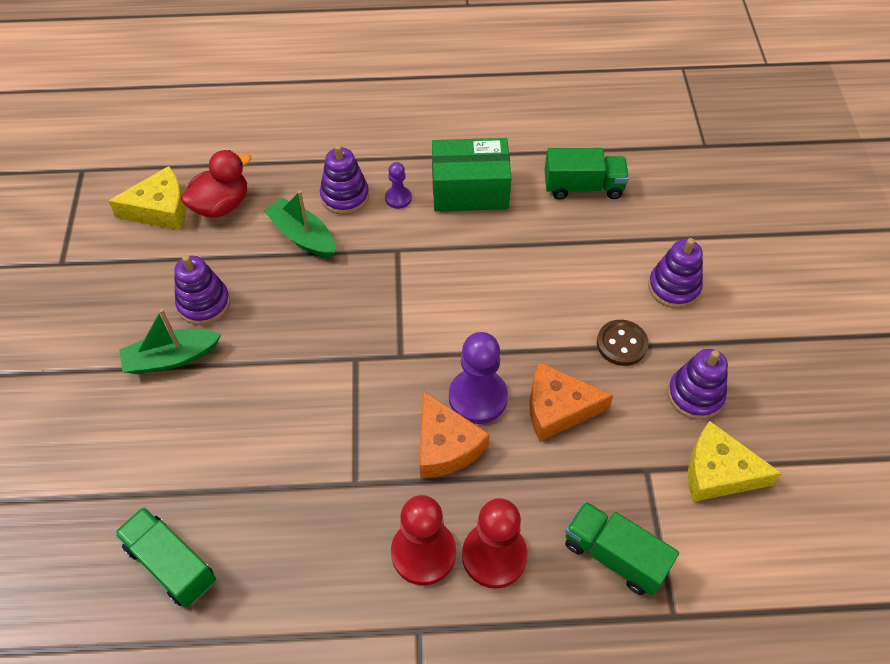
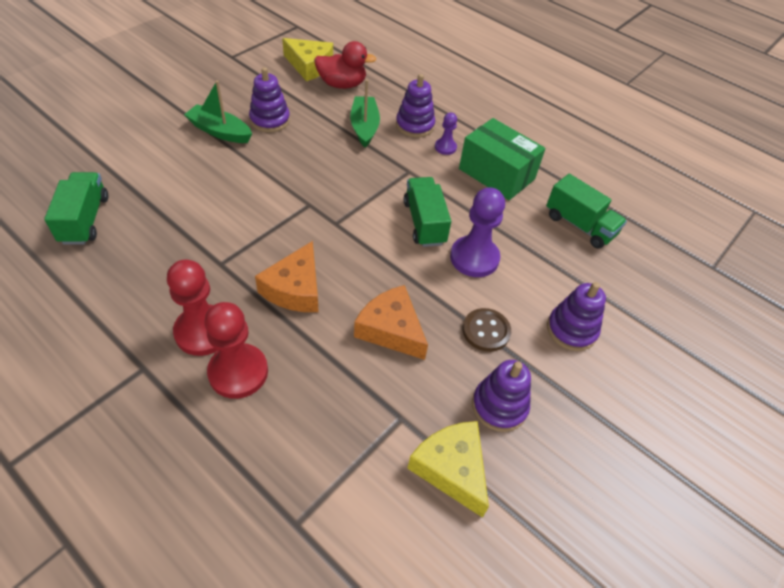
camera: 40 degrees right, 5 degrees down
(478, 397) = (349, 281): purple pawn -> purple pawn (474, 258)
(614, 555) = (309, 446): green truck -> green truck (424, 222)

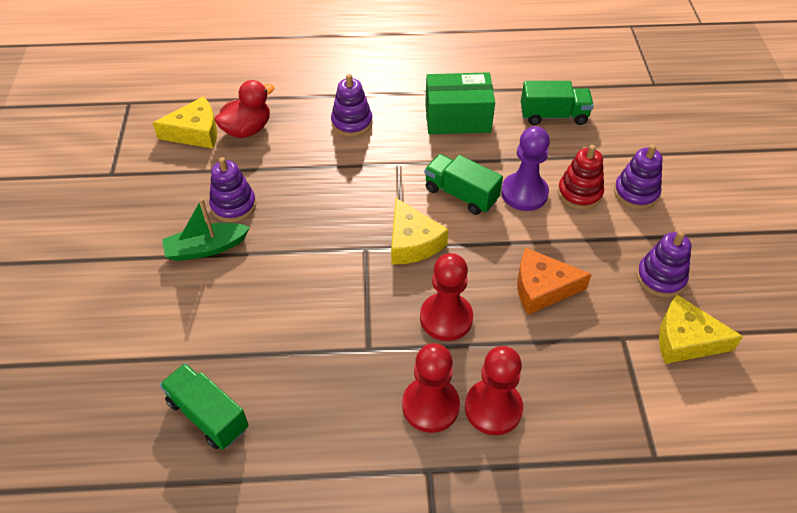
camera: 40 degrees left, 0 degrees up
(295, 289) = (446, 318): orange cheese -> red pawn
(345, 225) = (412, 242): none -> yellow cheese
(364, 127) = (317, 153): green boat -> none
(445, 147) = (397, 124): purple pawn -> none
(486, 331) = (594, 237): brown button -> none
(520, 292) = (579, 193): none -> red stacking toy

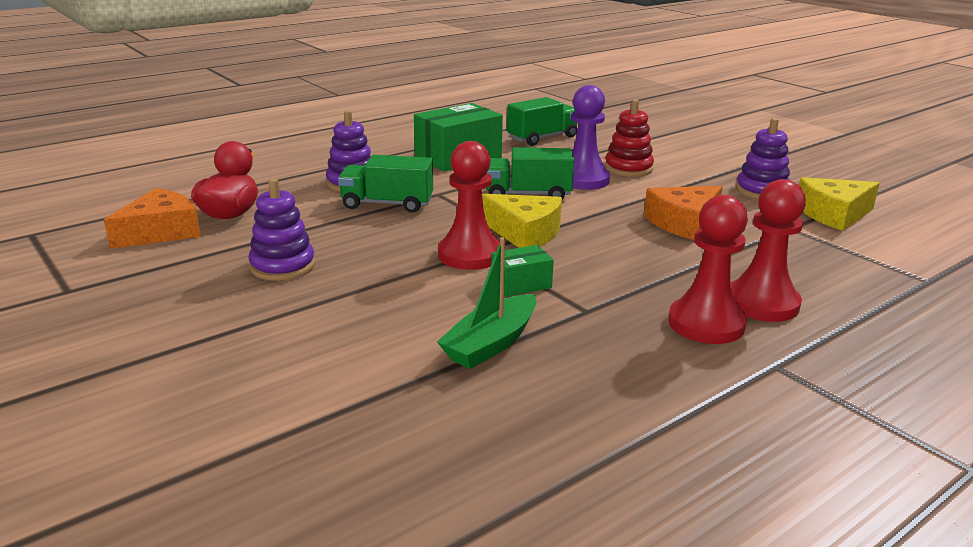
camera: 35 degrees left, 25 degrees down
(195, 132) = (161, 232): yellow cheese -> orange cheese
(206, 248) = (287, 305): green boat -> green boat (491, 343)
(208, 415) = (473, 431): green truck -> green truck (387, 204)
(355, 299) = (521, 284): none -> green box
(446, 318) = (630, 266): red pawn -> red pawn (470, 255)
(636, 193) = (671, 157): purple stacking toy -> none

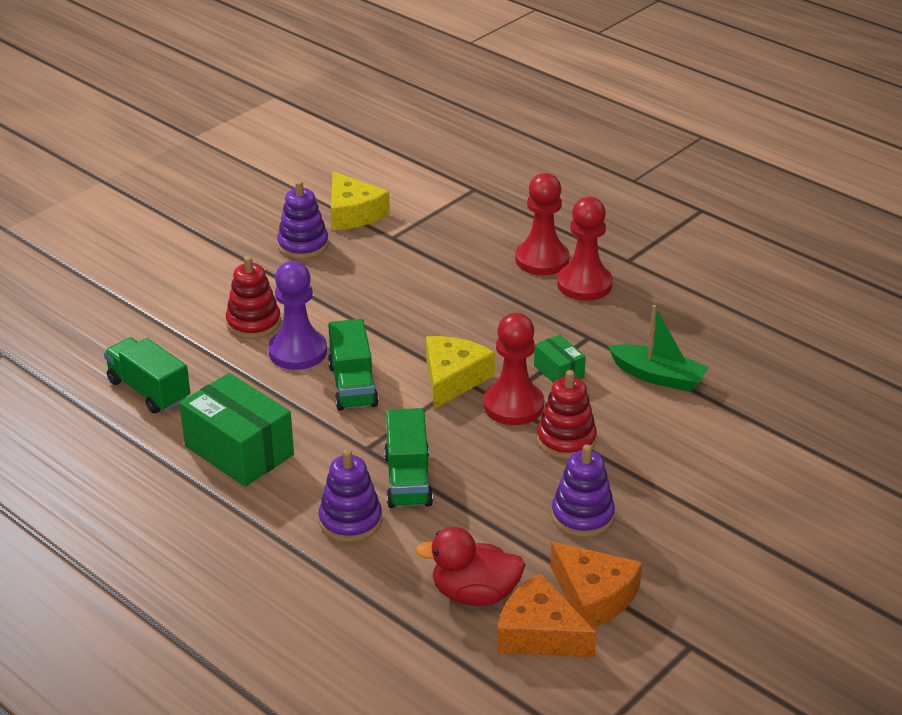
camera: 100 degrees left, 10 degrees up
(400, 273) = (566, 440): none -> red stacking toy
(683, 223) = (399, 290): orange cheese -> orange cheese (594, 596)

